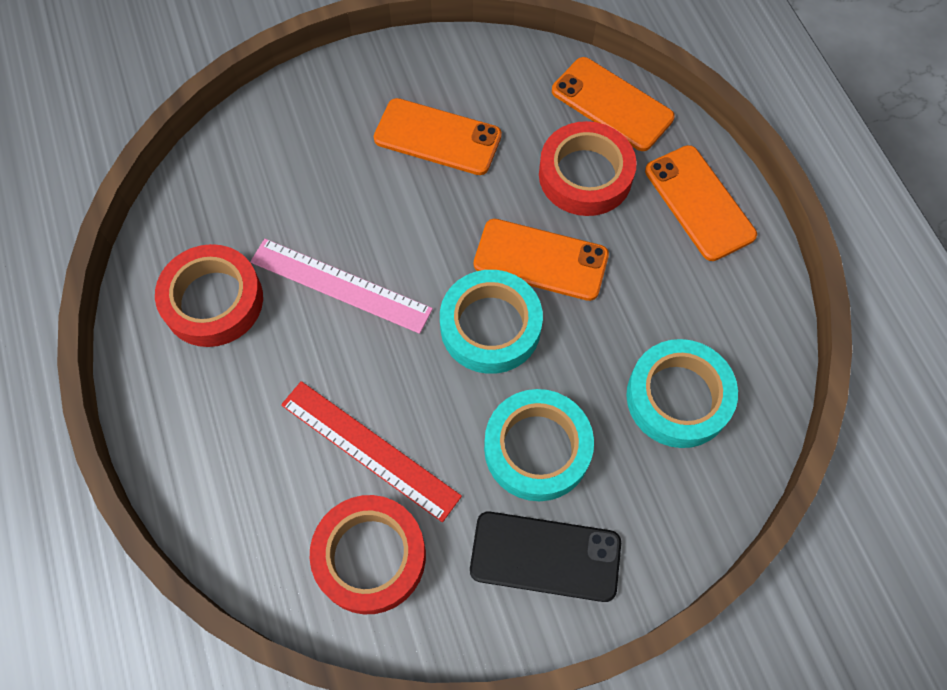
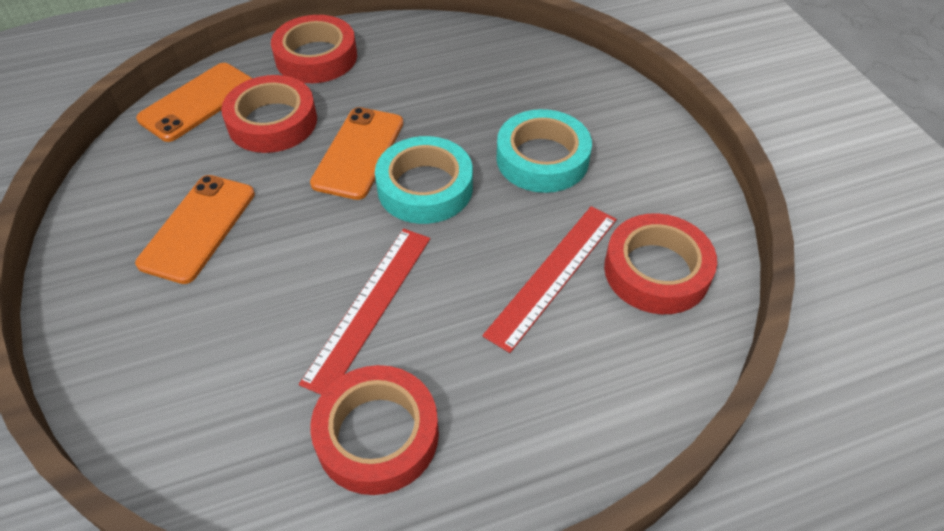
camera: 90 degrees left, 15 degrees down
(340, 285) = (369, 307): pink ruler -> red ruler
(545, 556) = (634, 156): black phone -> none
(678, 397) = (493, 78): turquoise tape -> none
(699, 203) = (316, 57): orange phone -> red tape

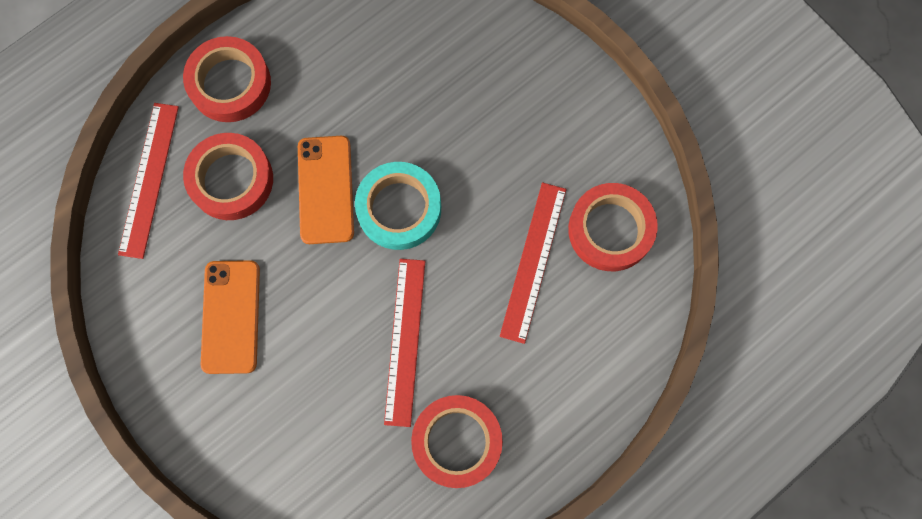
camera: 20 degrees left, 25 degrees up
(198, 102) = (149, 179): orange phone -> red ruler
(542, 159) = (485, 142): turquoise tape -> none

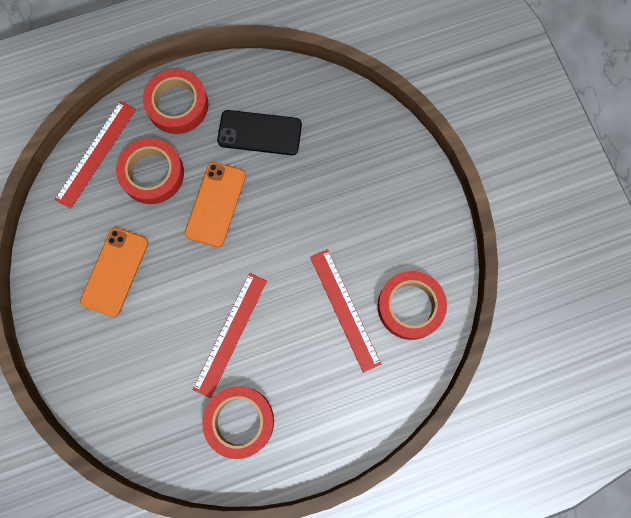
camera: 20 degrees right, 0 degrees up
(347, 83) = (260, 133): none -> black phone
(399, 208) = (262, 236): turquoise tape -> none
(533, 261) = (345, 309): red ruler -> red ruler turned 60 degrees counterclockwise

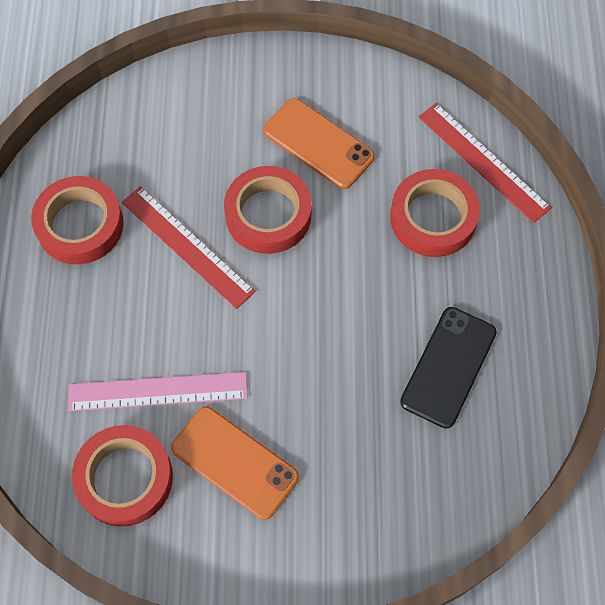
camera: 110 degrees right, 10 degrees down
(177, 105) = (524, 275): red tape -> red tape (268, 214)
(216, 204) = (363, 280): orange phone -> orange phone (234, 462)
(345, 309) = (158, 391): red ruler -> pink ruler

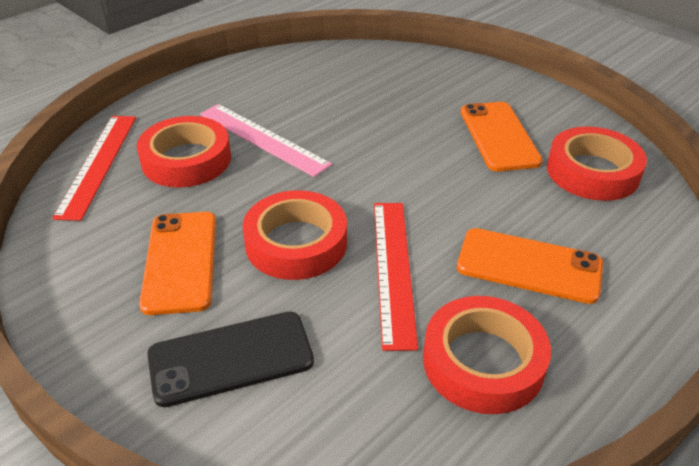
camera: 135 degrees left, 25 degrees down
(104, 323) = (529, 266): none -> orange phone
(158, 391) = (521, 198): pink ruler -> pink ruler (263, 138)
(448, 367) = (301, 97): black phone -> black phone (231, 358)

